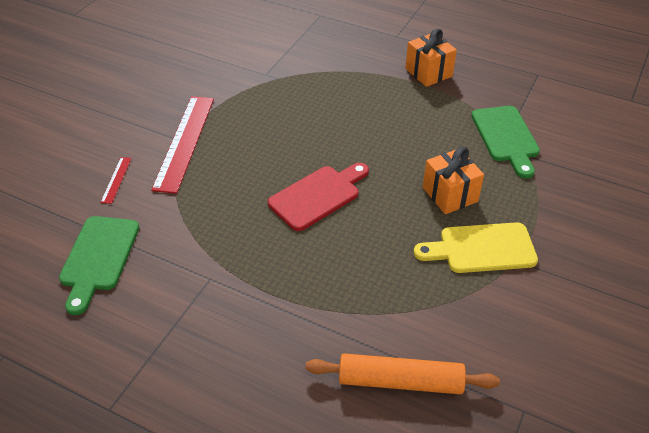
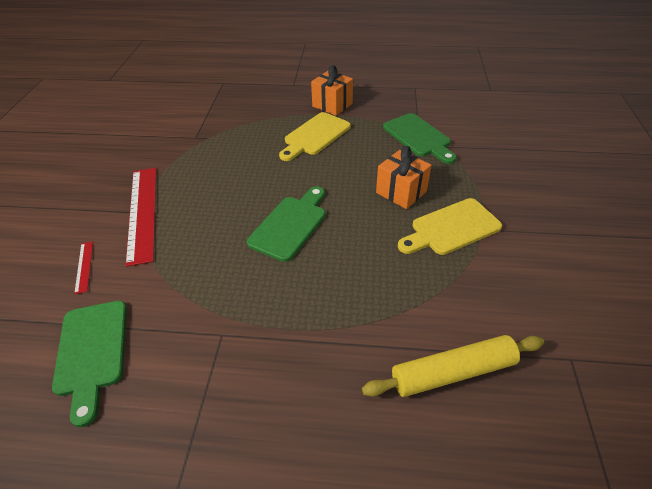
camera: 20 degrees left, 0 degrees up
(318, 196) = (290, 225): red cutting board -> green cutting board
(391, 105) = (315, 136): none -> yellow cutting board
(400, 381) = (452, 372): orange rolling pin -> yellow rolling pin

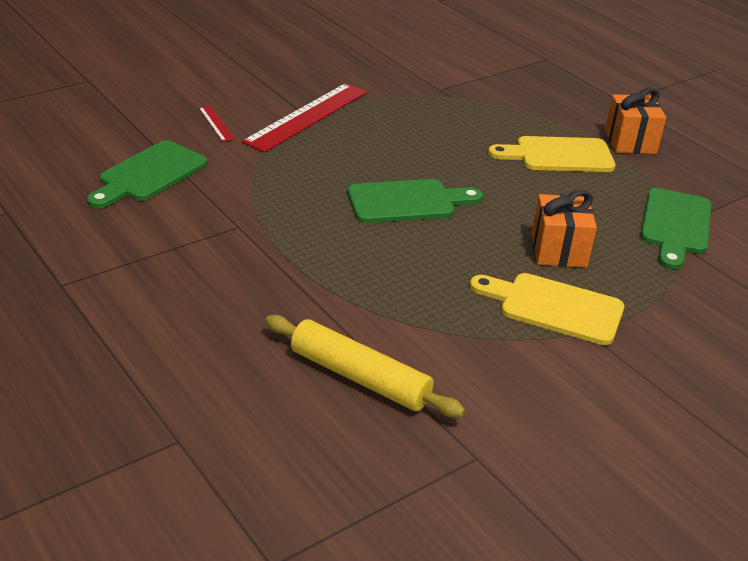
camera: 45 degrees right, 10 degrees down
(84, 266) = (216, 123): red ruler -> red ruler turned 60 degrees counterclockwise

